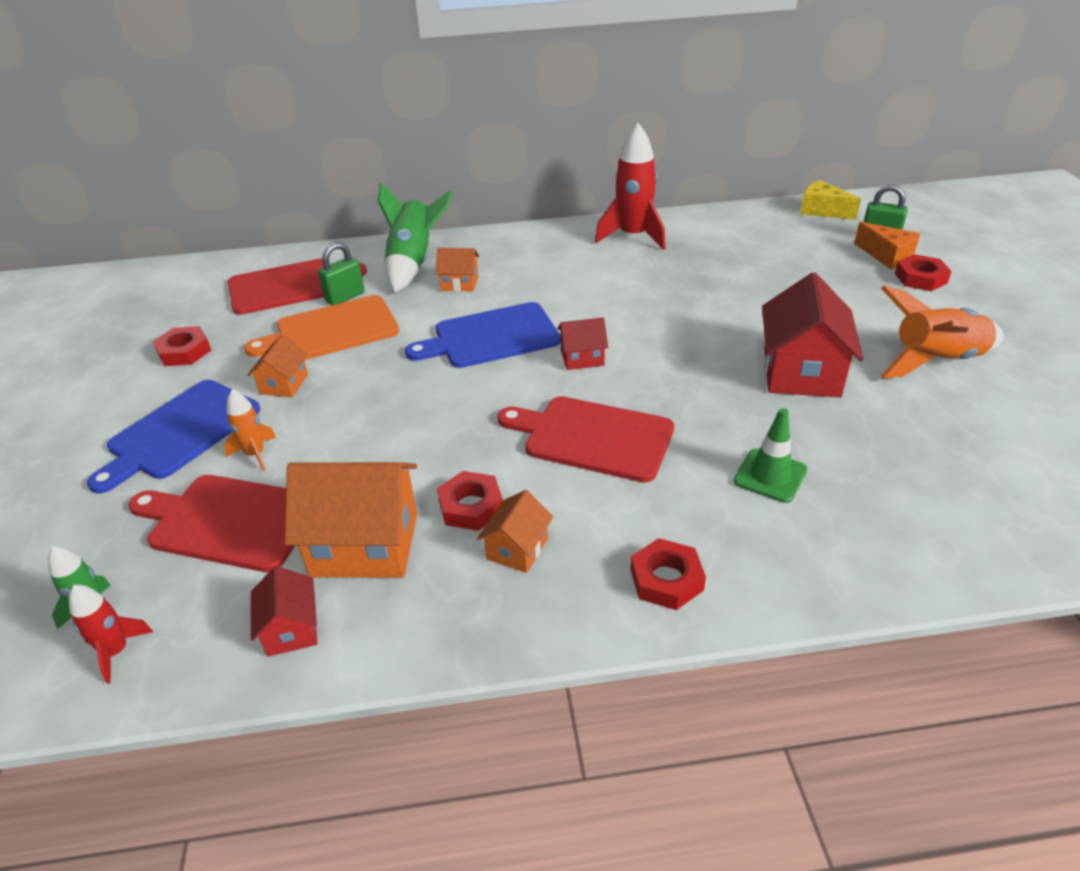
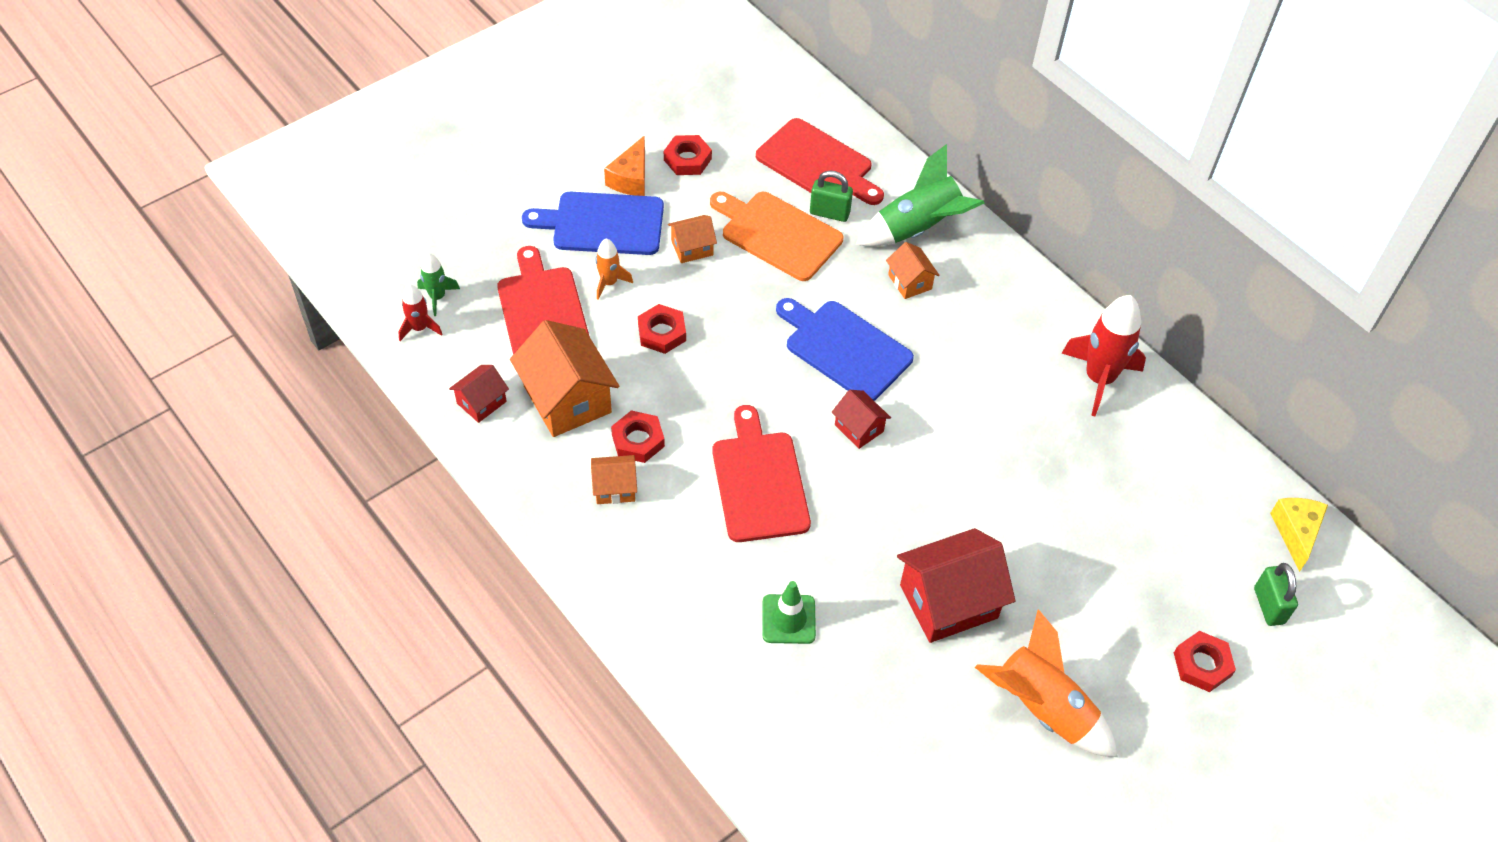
camera: 55 degrees right, 15 degrees up
(666, 579) = (638, 589): red nut -> red nut (662, 333)
(887, 256) = (1230, 622): orange cheese -> orange cheese (631, 178)

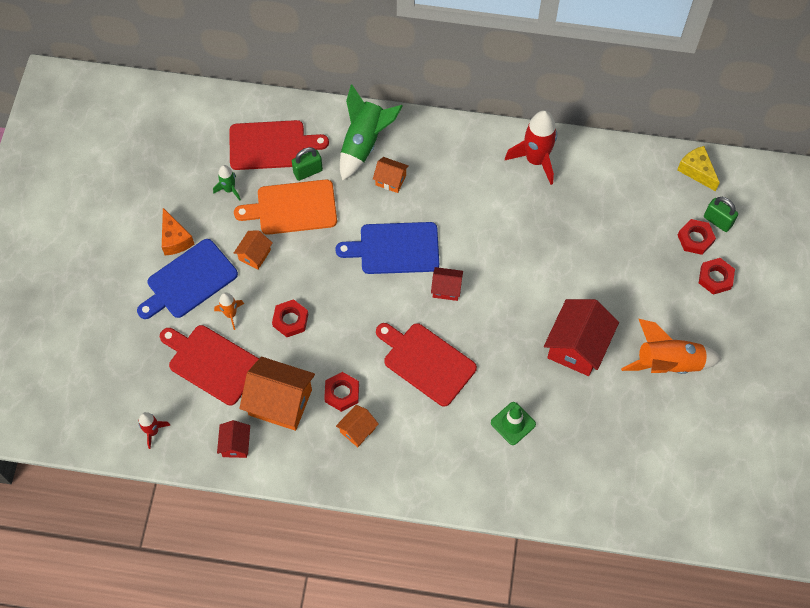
camera: 40 degrees left, 10 degrees up
(437, 297) = (142, 404): green rocket -> green rocket (229, 189)
(687, 159) = (195, 200): red nut -> red nut (695, 239)

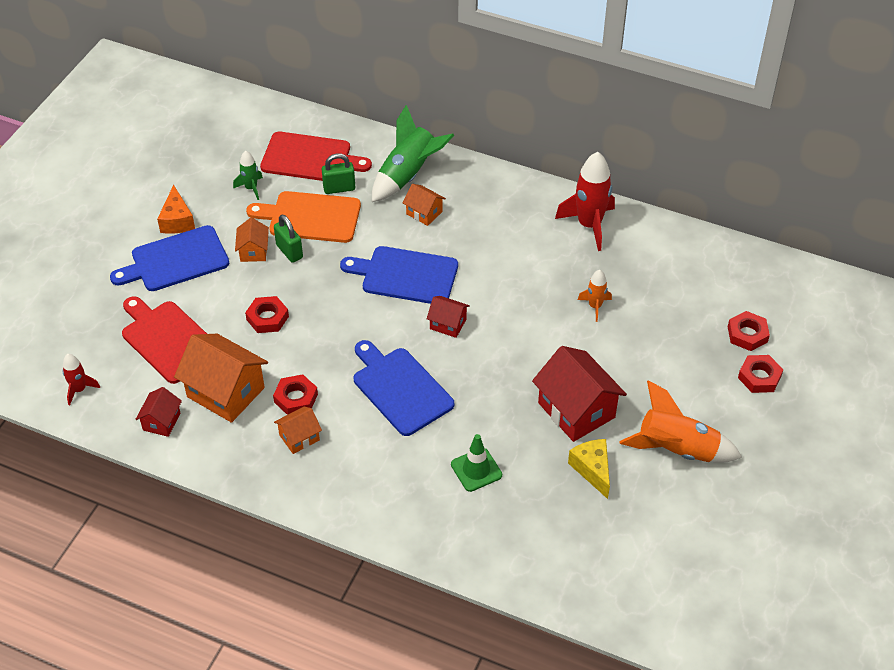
camera: 15 degrees right, 15 degrees down
(231, 314) = (206, 299): orange rocket -> orange rocket (595, 306)
(254, 255) = (253, 251): orange house -> orange house turned 45 degrees counterclockwise
(426, 362) = (400, 389): red cutting board -> blue cutting board
(577, 346) = (576, 410): red house -> red house turned 75 degrees counterclockwise
(696, 171) = (769, 270): yellow cheese -> yellow cheese (592, 470)
(717, 221) = (778, 322): green padlock -> green padlock (289, 251)

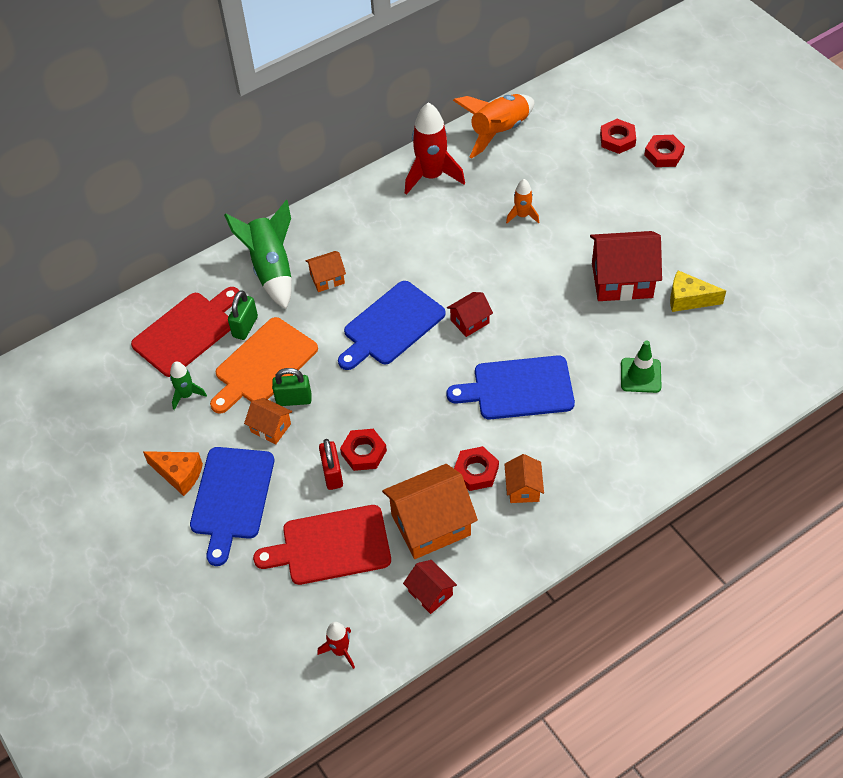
camera: 55 degrees left, 5 degrees up
(234, 309) = (332, 474): none -> red padlock
(677, 449) = (701, 237): orange rocket -> orange rocket (499, 131)

